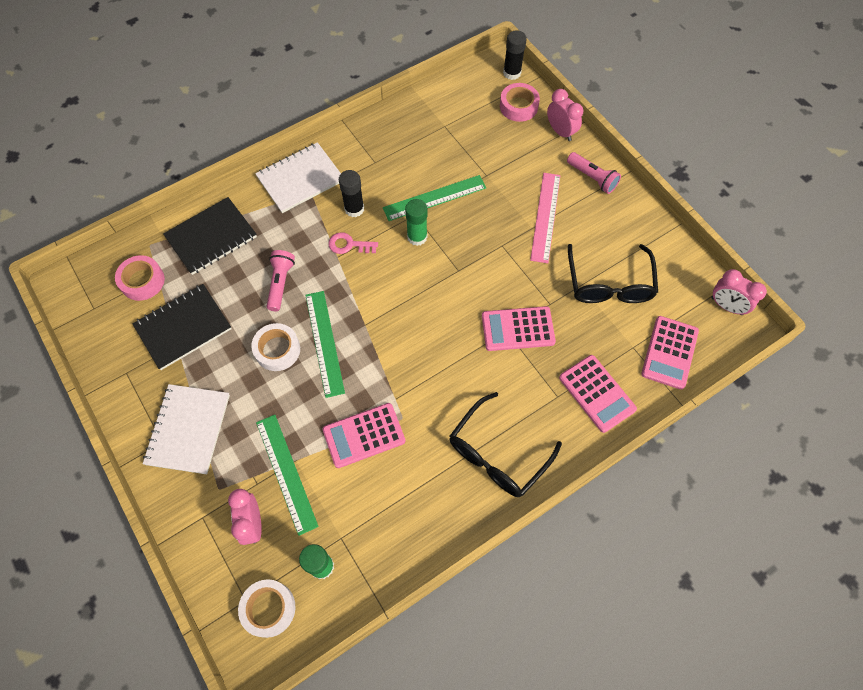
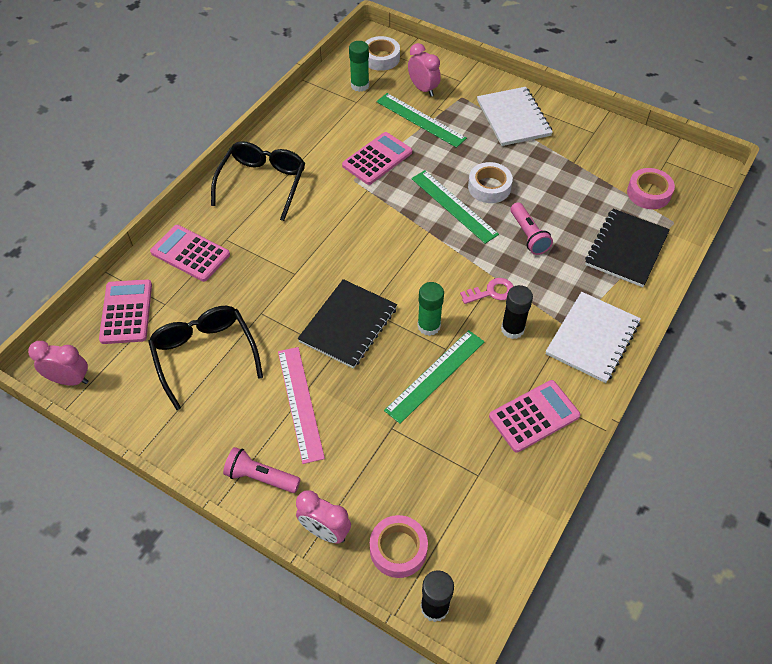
camera: 155 degrees right, 10 degrees down
(183, 328) = (580, 174): black notebook -> black notebook (348, 325)
(518, 329) = (284, 279): pink calculator -> pink calculator (534, 416)

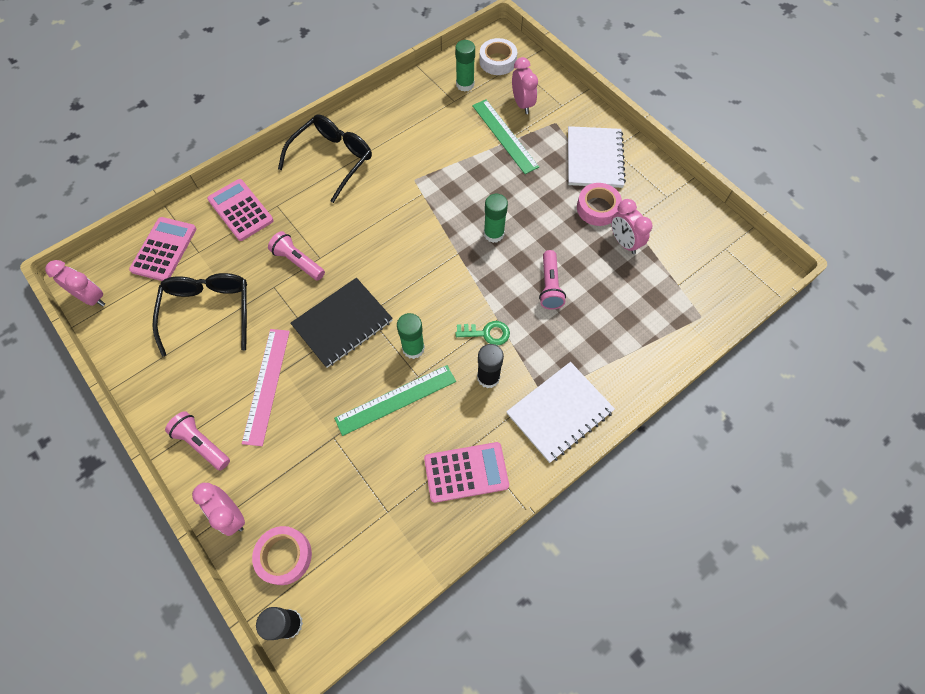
camera: 20 degrees right, 10 degrees up
(274, 283) = (298, 262): none -> pink flashlight
(377, 159) = (445, 165): pink calculator -> none
(454, 206) = (493, 234): green ruler -> green glue stick
(489, 187) = (536, 224): white tape -> none
(491, 292) = (487, 333): pink key -> green key
(576, 180) = (624, 242): none -> pink clock
(626, 249) = (638, 330): black notebook -> none
(648, 193) = (690, 277): pink tape -> pink tape (597, 208)

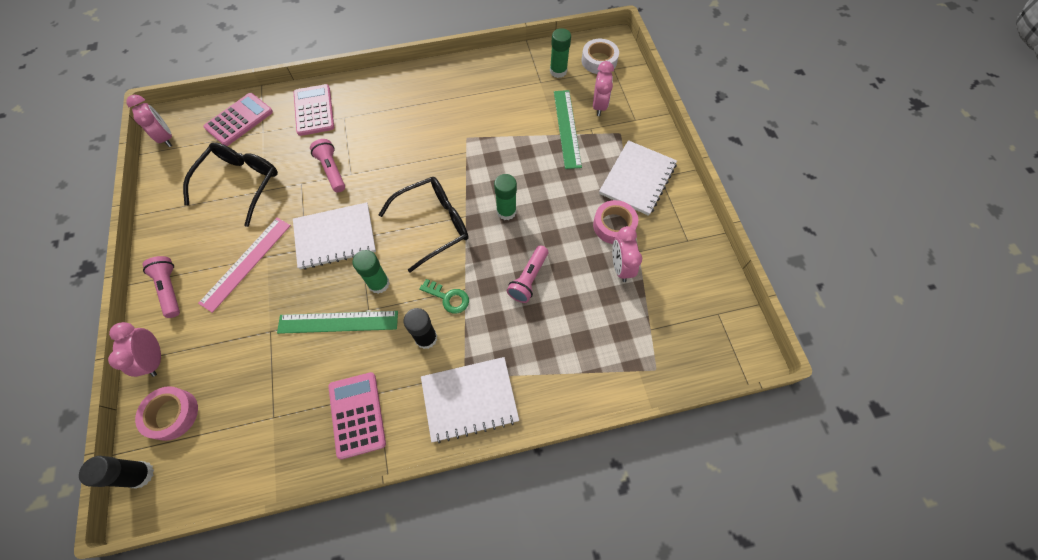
camera: 25 degrees right, 0 degrees up
(332, 160) = (409, 96): black glasses -> black glasses (433, 225)
(342, 323) = (335, 237): black notebook -> white notebook
(466, 472) = (357, 414): pink calculator -> pink calculator turned 120 degrees counterclockwise

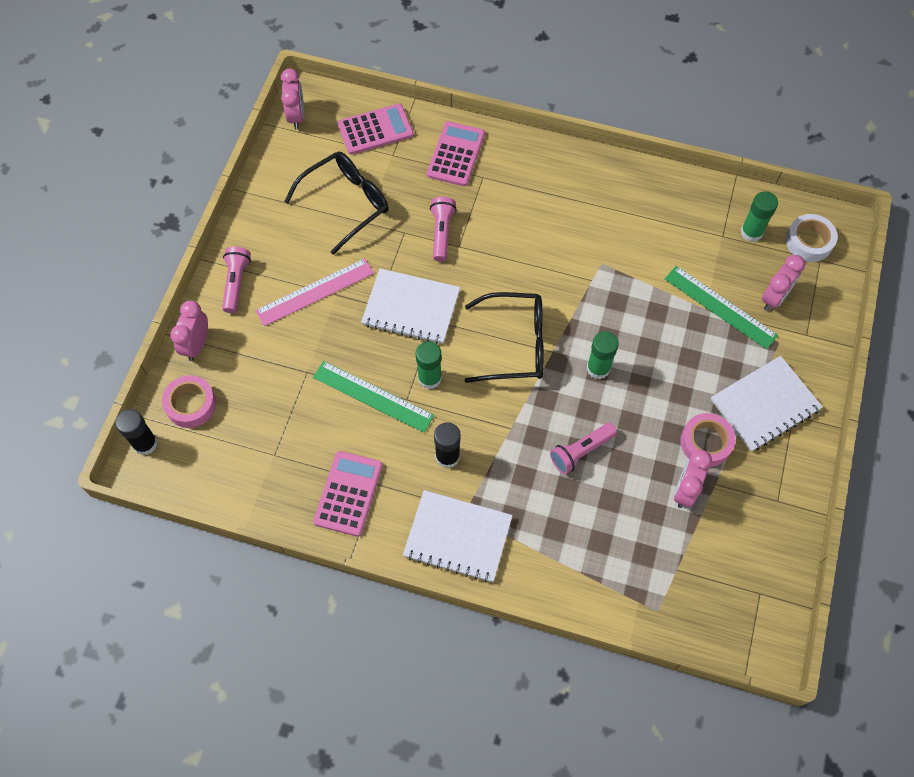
camera: 30 degrees right, 0 degrees up
(448, 298) = (489, 428): green key -> none
(567, 128) = (720, 307): green ruler -> green ruler turned 75 degrees counterclockwise

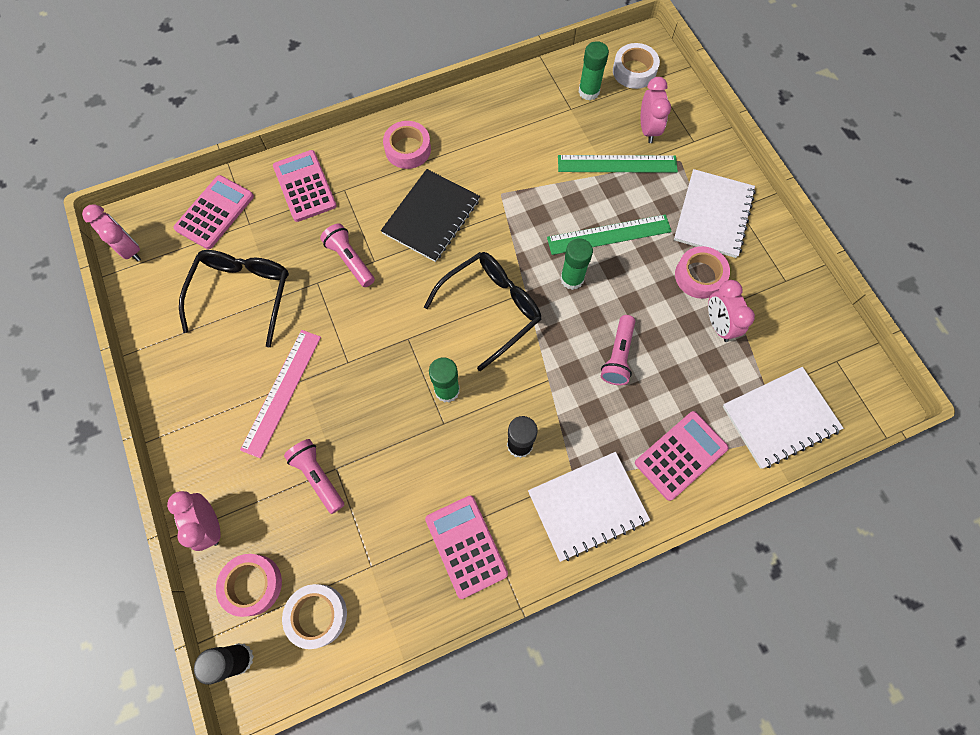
camera: 40 degrees left, 5 degrees up
(214, 457) = (317, 615): none -> white tape
(236, 283) = (200, 439): pink flashlight -> pink flashlight (318, 476)
(373, 396) = (413, 444): green ruler -> green ruler (609, 234)
(411, 307) = (379, 342): white notebook -> white notebook (779, 418)
(530, 243) = (431, 216): none -> black notebook
(558, 179) = (408, 149): none -> pink tape
(561, 559) = (680, 455): none -> pink calculator

